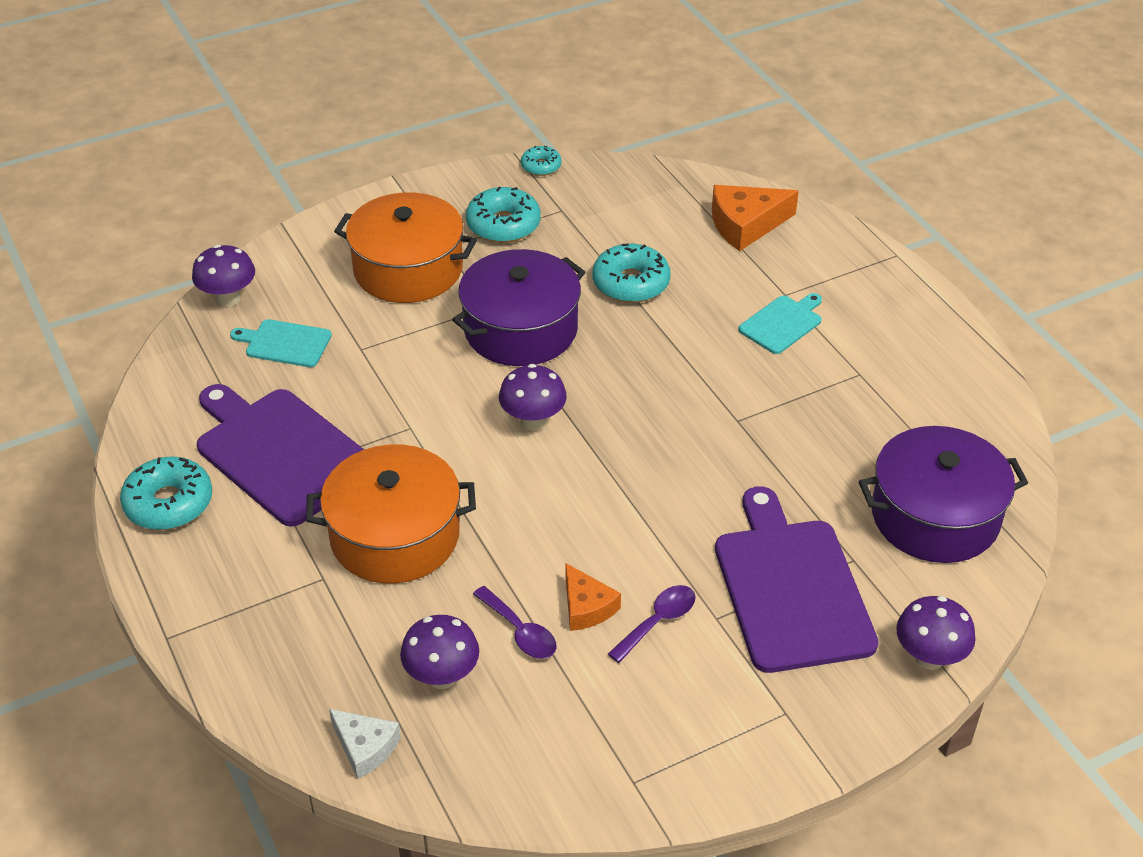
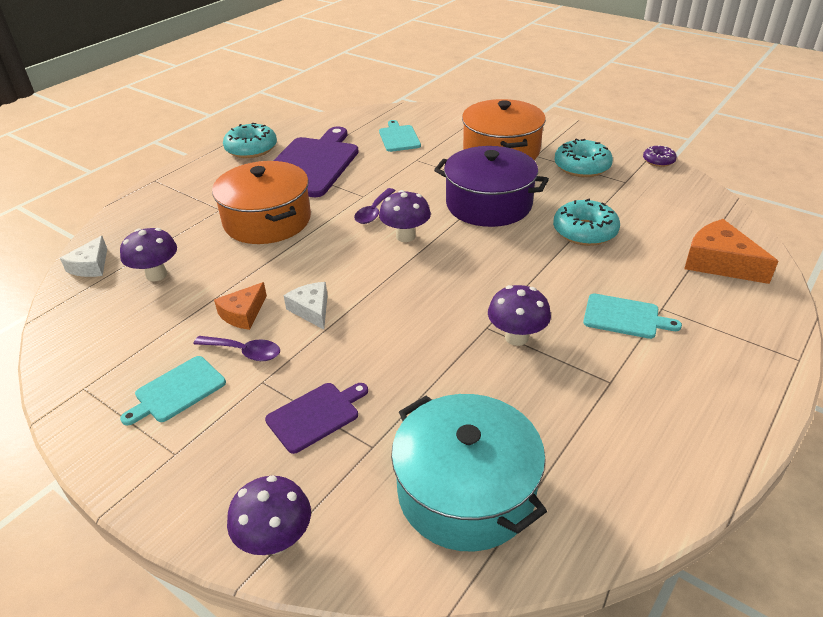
camera: 65 degrees right, 5 degrees down
(228, 298) = (418, 112): purple mushroom -> purple mushroom (516, 337)
(520, 631) = (207, 292): purple spoon -> purple spoon (374, 212)
(541, 166) = (658, 161): turquoise donut -> purple donut
(619, 545) = (311, 310): none -> white cheese
(689, 694) = (177, 391): none -> turquoise cutting board
(791, 588) = (315, 415): purple cutting board -> purple cutting board, size x0.50
(935, 516) = (466, 491): purple pot -> turquoise pot

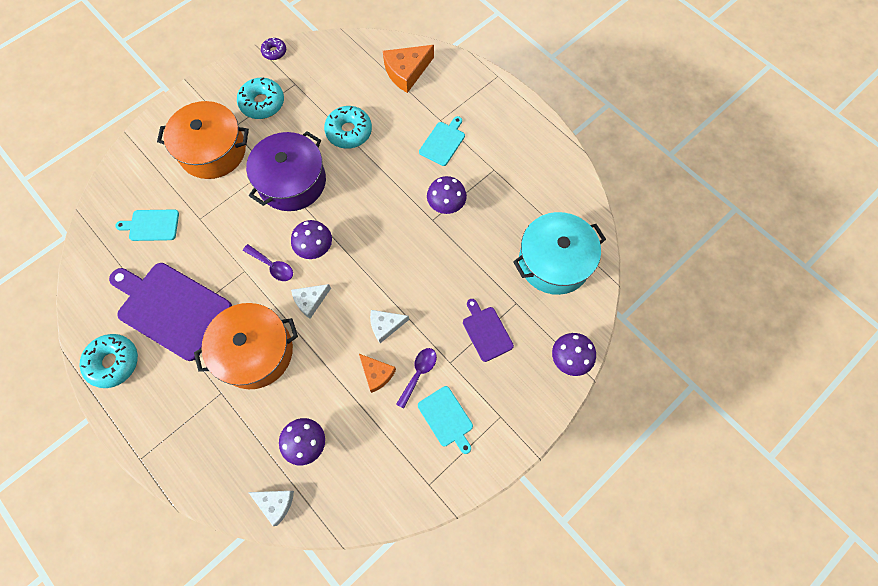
camera: 80 degrees left, 30 degrees up
(335, 245) = (310, 301): none -> white cheese

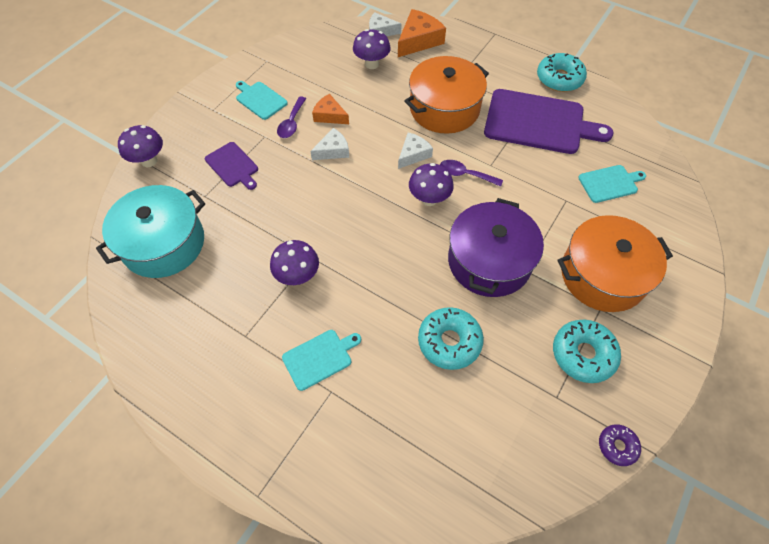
camera: 165 degrees right, 10 degrees down
(406, 72) = (403, 464): orange cheese -> orange cheese (418, 40)
(443, 142) = (319, 358): turquoise cutting board -> turquoise cutting board turned 135 degrees counterclockwise

